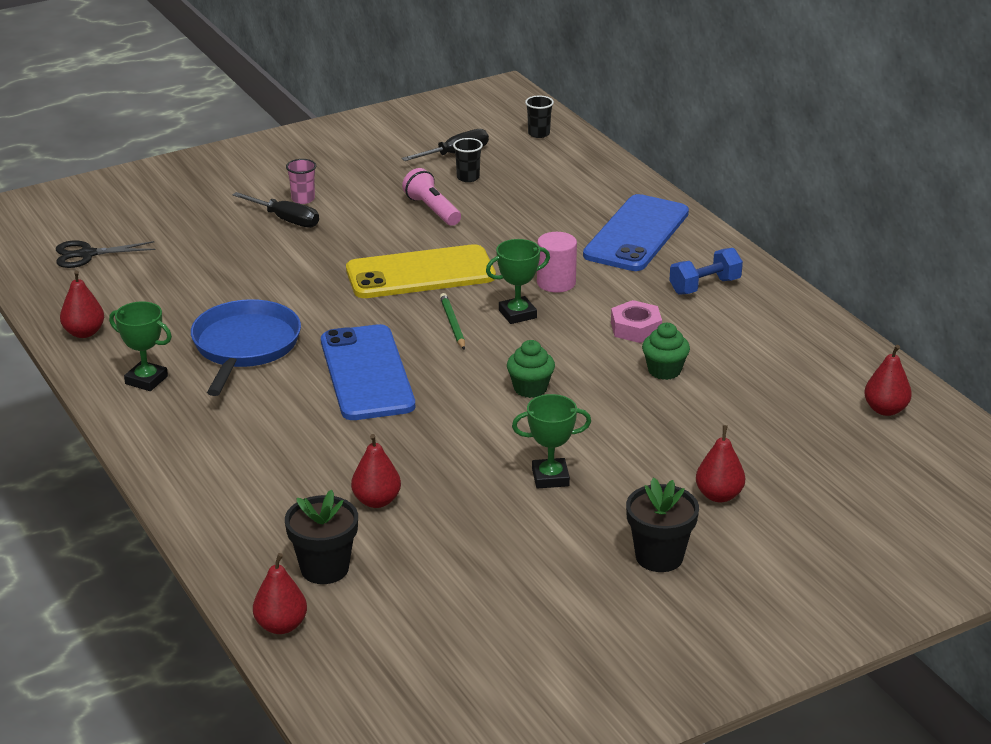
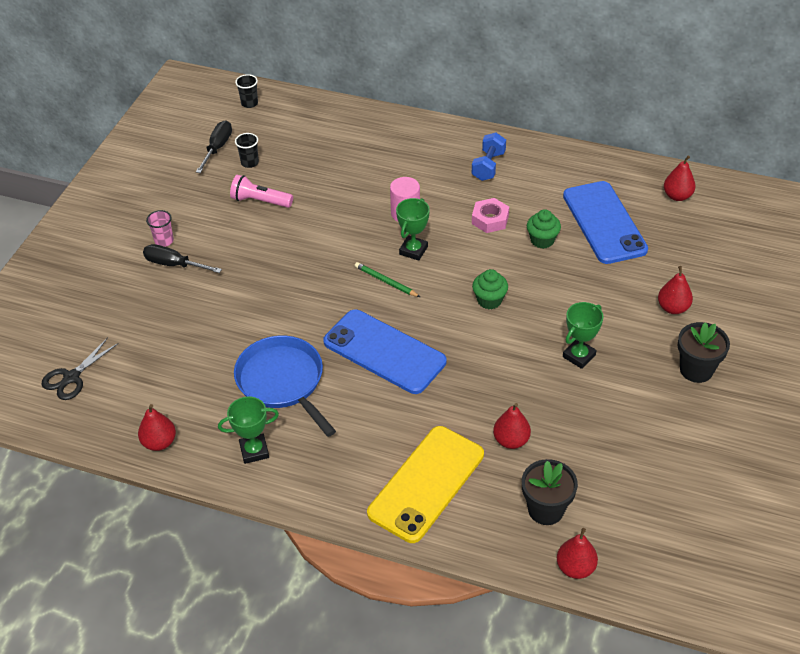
camera: 40 degrees left, 15 degrees up
(285, 220) = (174, 264): black screwdriver -> black screwdriver turned 150 degrees counterclockwise
(420, 273) = (317, 255): yellow phone -> yellow phone (426, 484)
(637, 234) = (404, 149): blue phone -> blue phone (604, 222)

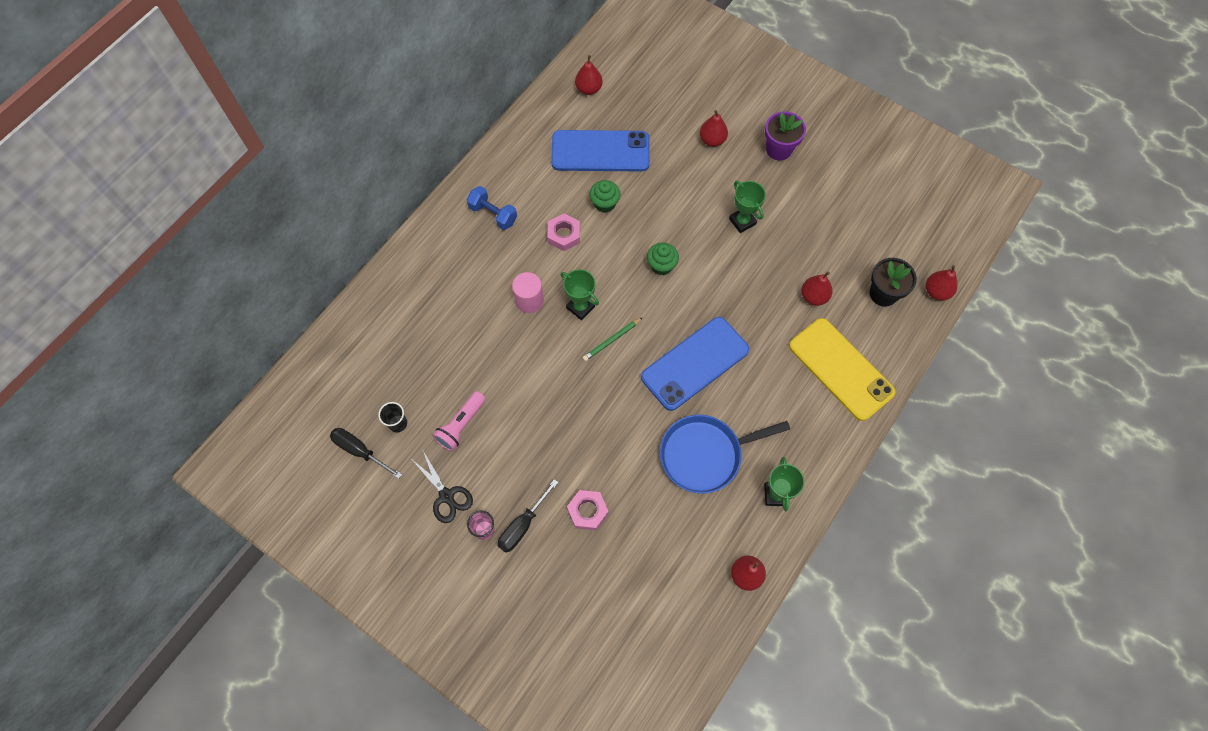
camera: 75 degrees left, 20 degrees up
(72, 377) = (644, 648): black scissors -> black scissors (446, 496)
(198, 306) = (587, 511): none -> pink nut
(249, 103) = (299, 404): black cup -> none
(696, 370) = (779, 149): black flower pot -> purple flower pot

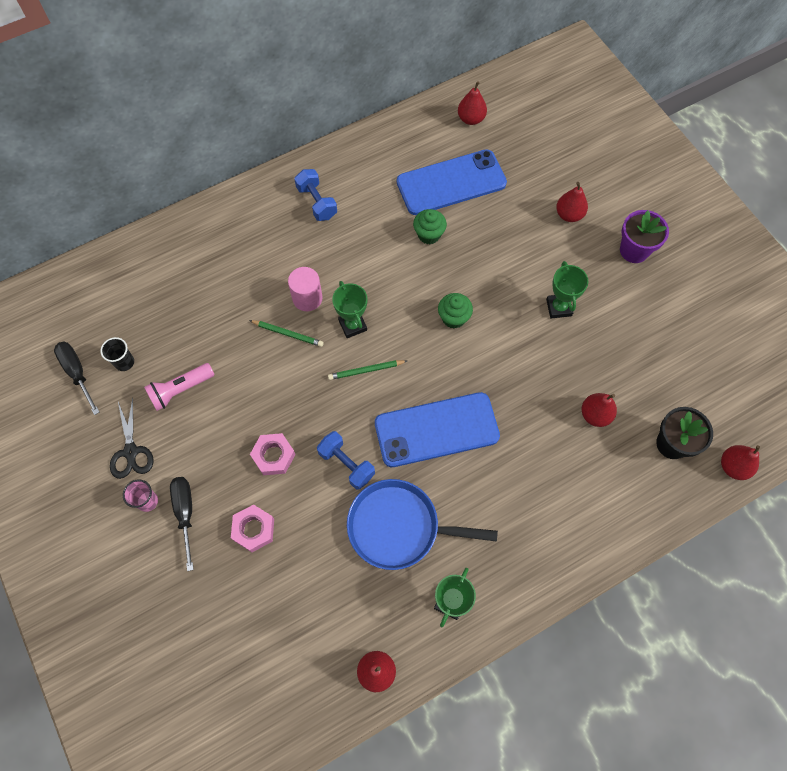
camera: 25 degrees right, 0 degrees up
(523, 525) = (185, 513): black screwdriver -> black screwdriver turned 105 degrees clockwise
(529, 338) = (288, 334): none -> green pencil
(564, 235) = (373, 249): pink nut -> pink nut (273, 456)
(600, 151) = (451, 183): blue phone -> blue phone turned 45 degrees counterclockwise
(636, 424) = (346, 464): none -> blue dumbbell
(841, 369) = (586, 502): yellow phone -> none

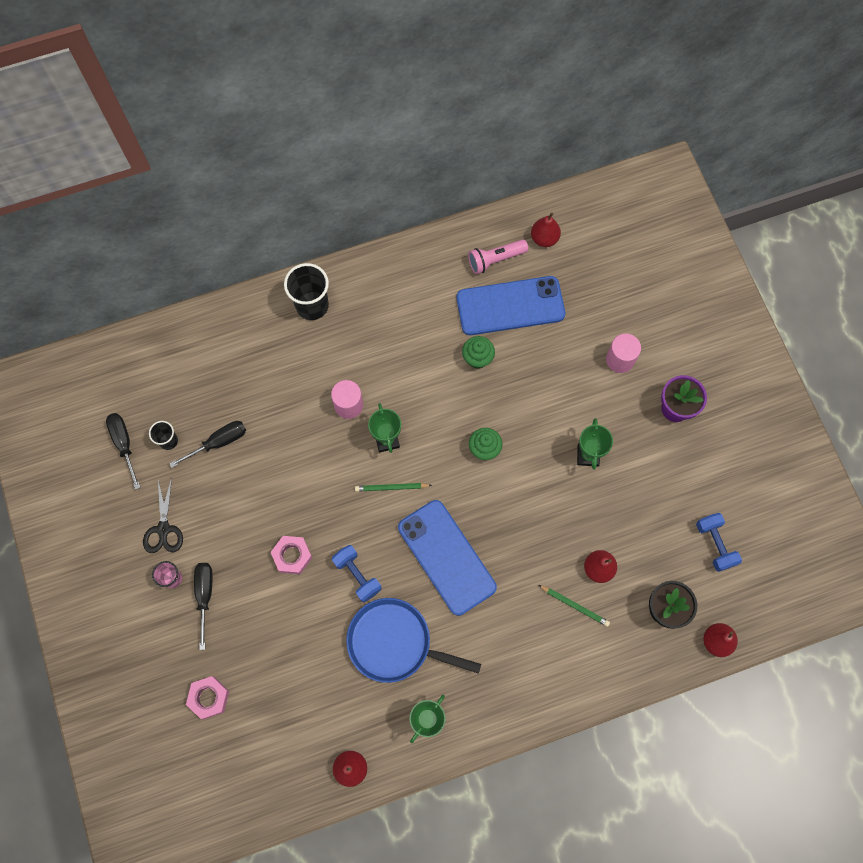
camera: 10 degrees right, 5 degrees up
(177, 355) = (218, 442): none -> black screwdriver
(180, 390) = (216, 477): pink flashlight -> pink flashlight (495, 260)
(254, 211) = (312, 305): none -> black cup
(254, 529) = (263, 621): pink nut -> pink nut (209, 698)
(288, 334) = (324, 438): green pencil -> green pencil (574, 605)
(317, 202) = (374, 306): blue dumbbell -> blue dumbbell (715, 544)
(436, 430) = (446, 557): blue phone -> blue phone turned 60 degrees clockwise
(569, 214) = (620, 359): red pear -> pink cylinder

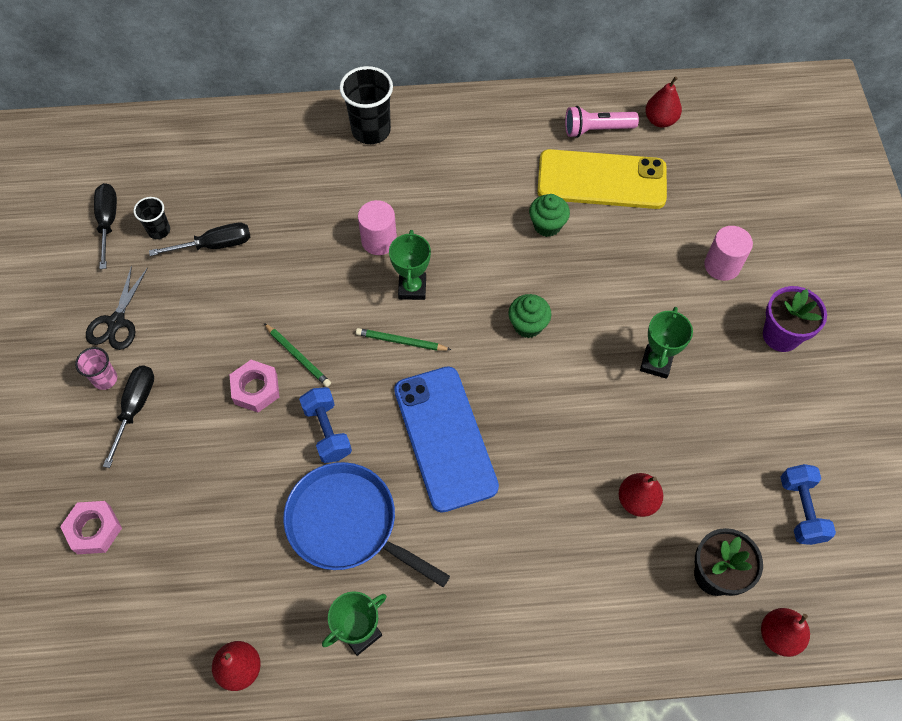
camera: 15 degrees right, 10 degrees down
(510, 306) = (601, 180): blue phone -> yellow phone
(574, 605) = (594, 539): green pencil -> green pencil (298, 356)

